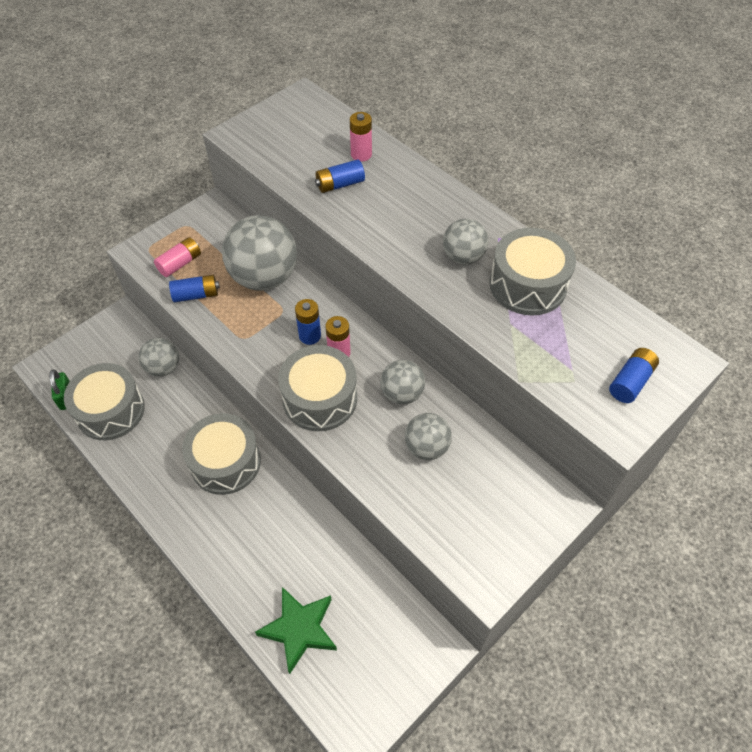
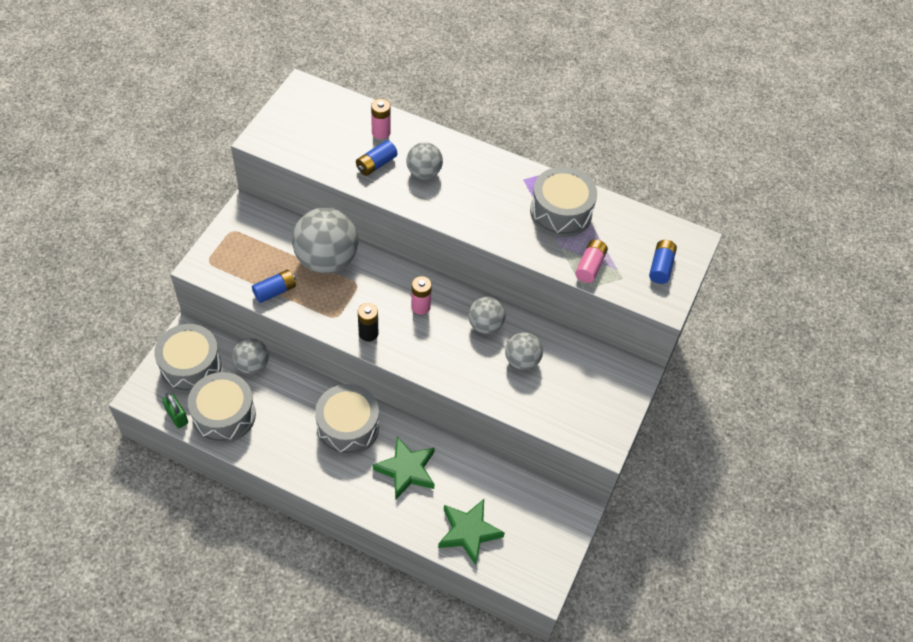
camera: 25 degrees left, 0 degrees up
(180, 263) = (245, 267): pink battery -> pink battery (590, 266)
(264, 531) = (406, 470): none -> green star
(269, 365) = (368, 333): none -> black battery
(310, 336) = (390, 299): blue battery -> none
(320, 398) = (422, 348): grey drum -> grey drum (191, 366)
(463, 257) = (503, 202): grey ball -> grey ball (424, 173)

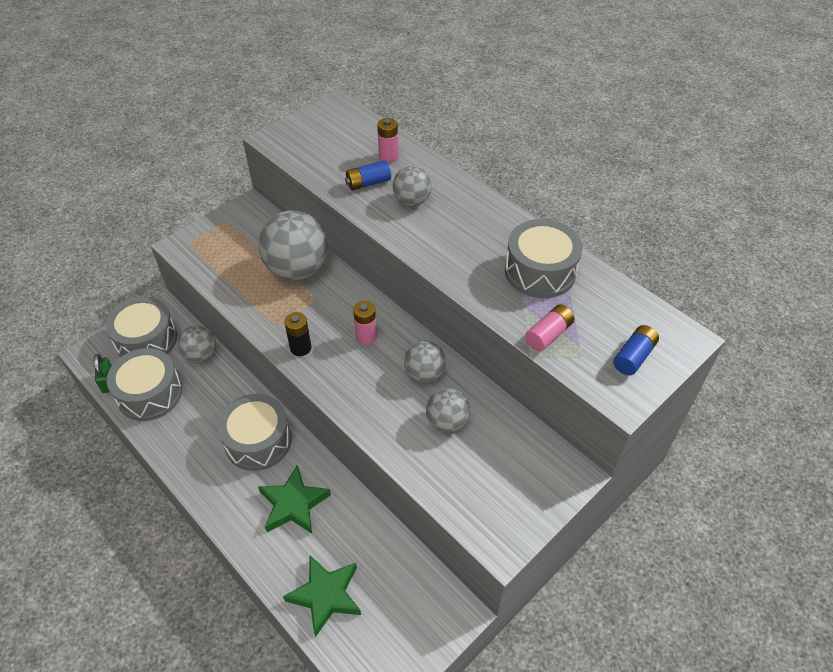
camera: 25 degrees right, 5 degrees down
(275, 291) = (233, 285): blue battery -> none

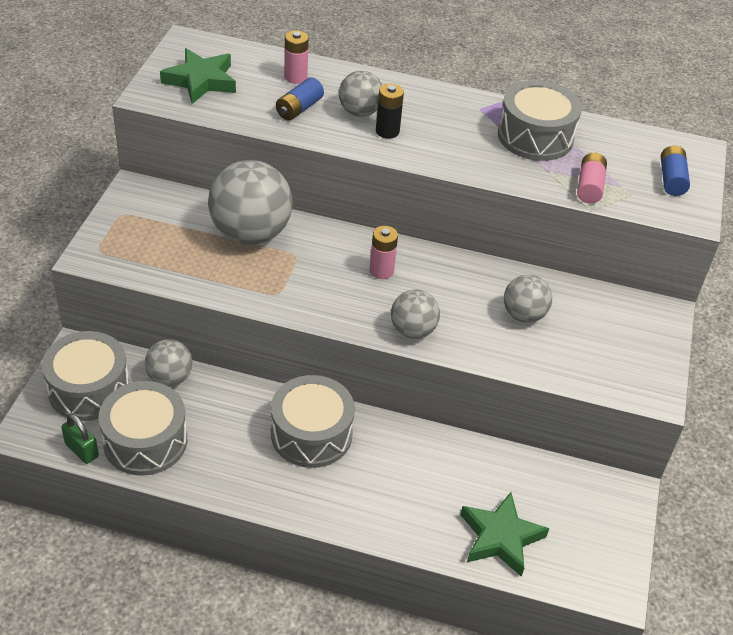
camera: 35 degrees left, 5 degrees down
(293, 504) = (400, 474): green star -> green star (201, 81)
(300, 348) = (324, 306): black battery -> black battery (387, 131)
(424, 373) = (467, 282): grey ball -> grey ball (413, 330)

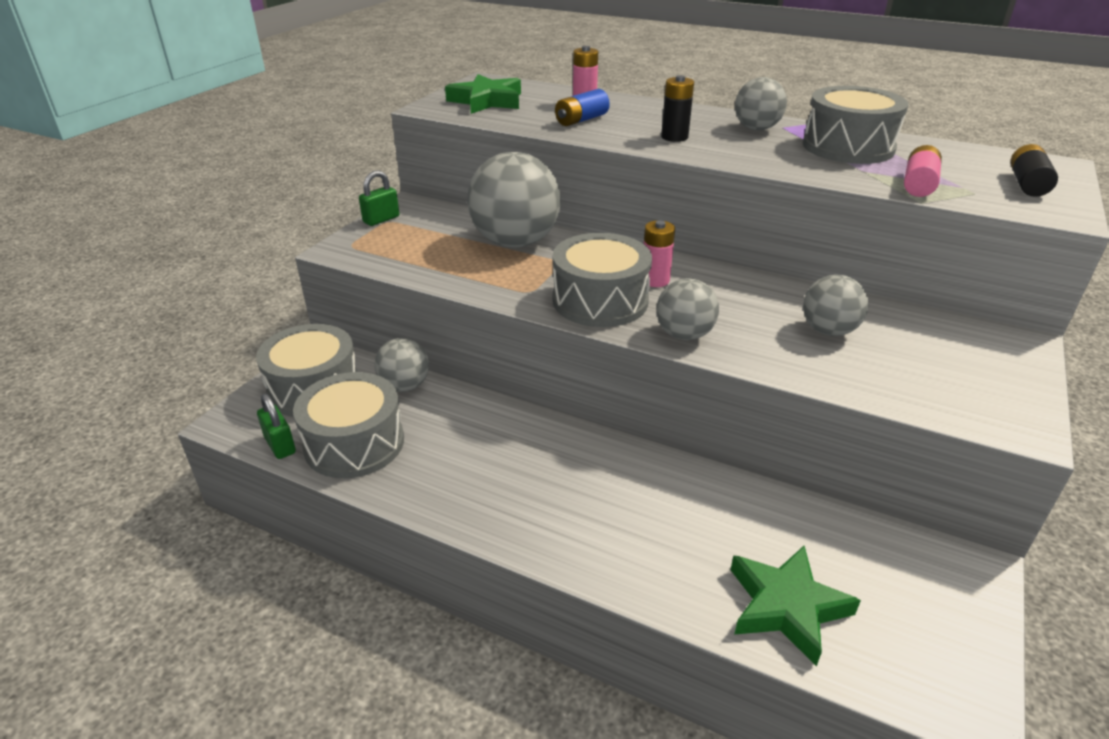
camera: 15 degrees right, 10 degrees down
(115, 212) = (381, 219): none -> green padlock
(311, 434) = (550, 456): grey drum -> grey drum (600, 300)
(359, 112) = (646, 124): grey ball -> grey ball (756, 129)
(671, 179) = (1027, 184): blue battery -> black battery

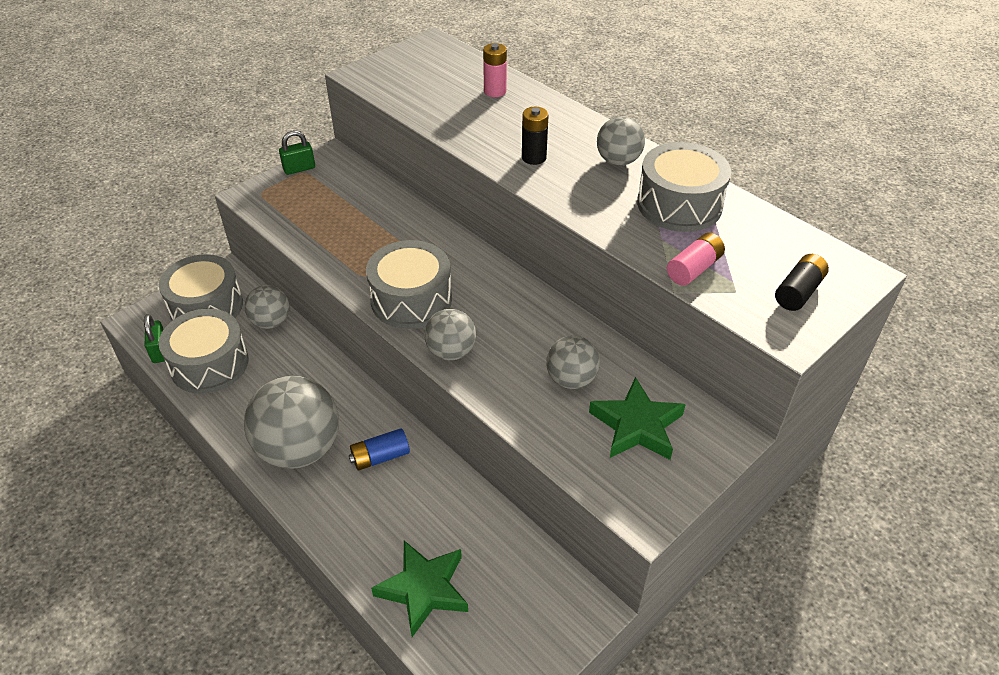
camera: 20 degrees right, 10 degrees up
(487, 101) = (412, 74): green star -> green star (637, 426)
(515, 242) = (388, 219): grey ball -> grey ball (299, 449)
(581, 120) = (472, 117): blue battery -> blue battery (380, 457)
(655, 280) = (471, 289): pink battery -> none

